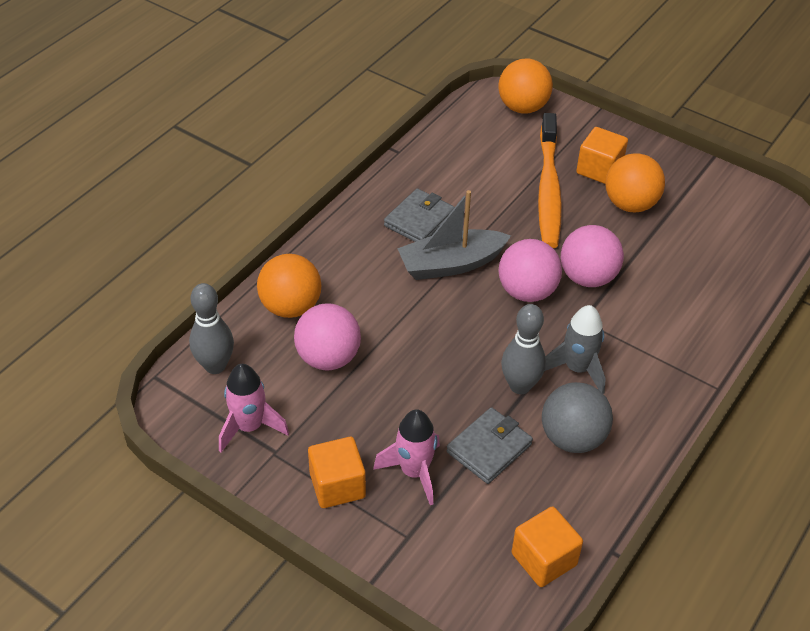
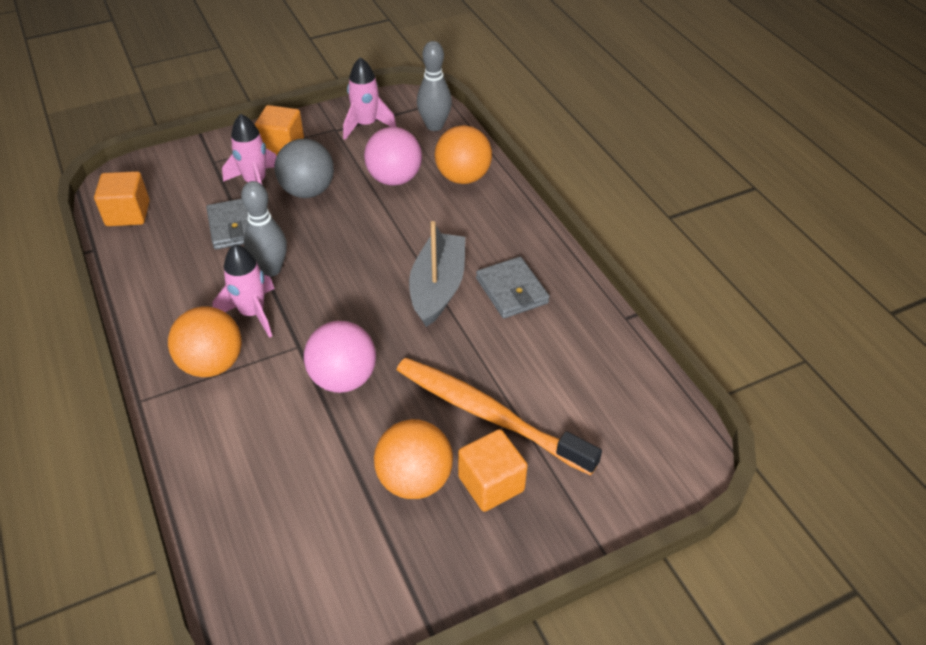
camera: 120 degrees right, 0 degrees up
(522, 107) = (651, 468): orange ball -> orange ball (212, 364)
(527, 291) = (363, 324): pink ball -> none
(572, 438) = (196, 275): grey ball -> grey ball (308, 191)
(577, 369) = (252, 313): grey rocket -> pink rocket

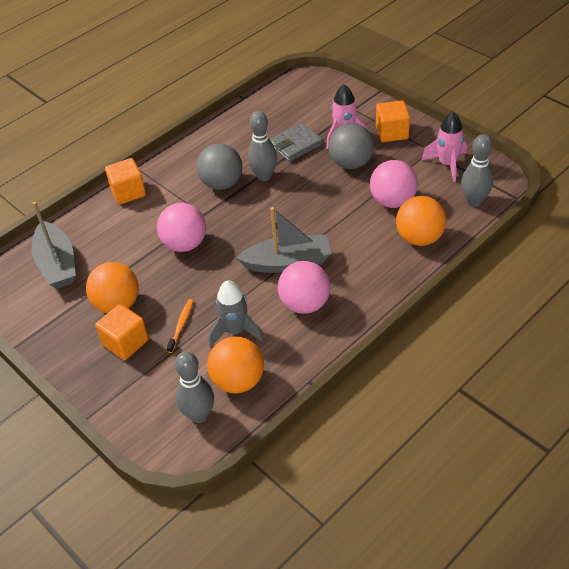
camera: 75 degrees right, 0 degrees up
(128, 213) = (281, 96): orange cube -> orange cube (128, 192)
(212, 364) = (174, 184): orange ball -> orange ball (238, 381)
(252, 313) = (222, 183): pink rocket -> grey ball
(285, 546) = (57, 264): none -> grey boat
(489, 415) = (181, 325): orange toothbrush -> orange toothbrush, size x0.41
(511, 291) = (305, 304): grey wallet -> pink ball
(524, 362) = (235, 331): none -> grey rocket
(641, 429) = (199, 415): none -> grey bowling pin

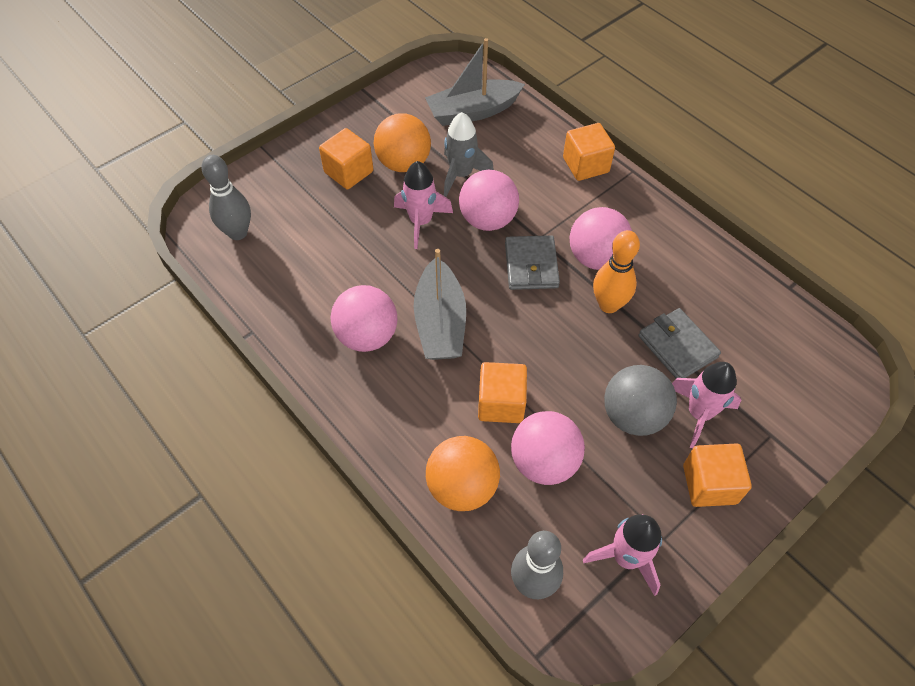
camera: 90 degrees right, 10 degrees up
(181, 325) = (361, 217): orange toothbrush -> none
(187, 285) = (421, 222): none -> pink rocket
(222, 183) = (596, 257): grey ball -> pink ball
(230, 217) = (531, 265): none -> grey wallet
(235, 331) = (341, 266): grey rocket -> grey rocket (461, 175)
(238, 381) = (271, 266): orange ball -> none
(264, 176) = (608, 305): grey bowling pin -> orange bowling pin
(352, 224) = (501, 403): none -> orange cube

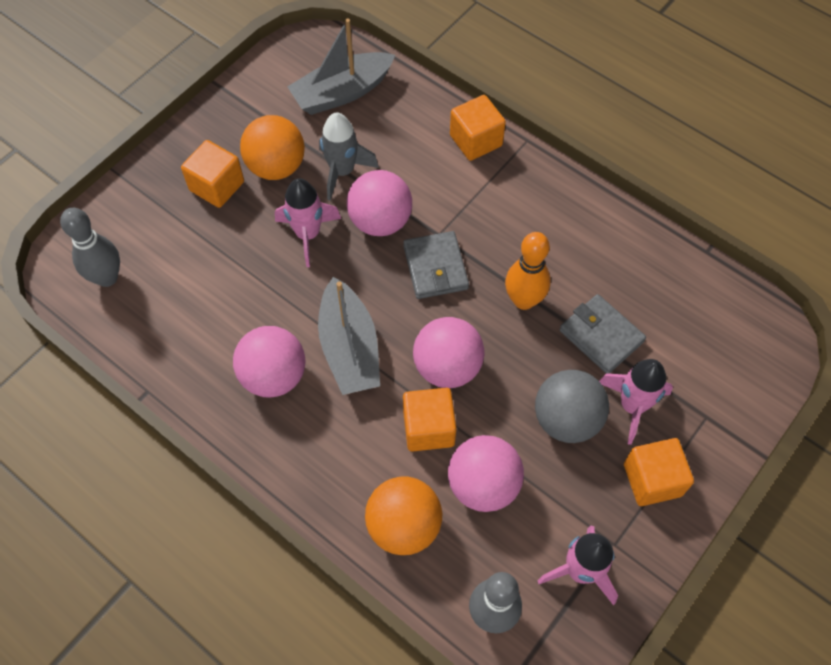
camera: 10 degrees left, 5 degrees up
(596, 257) = (502, 248): pink ball -> pink ball (447, 367)

